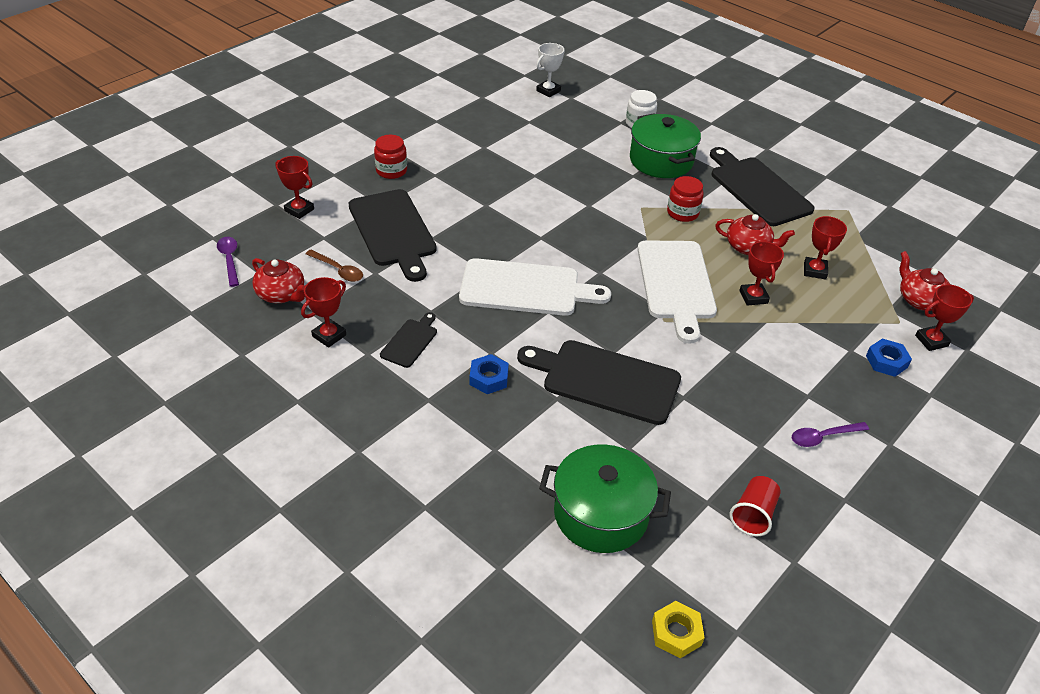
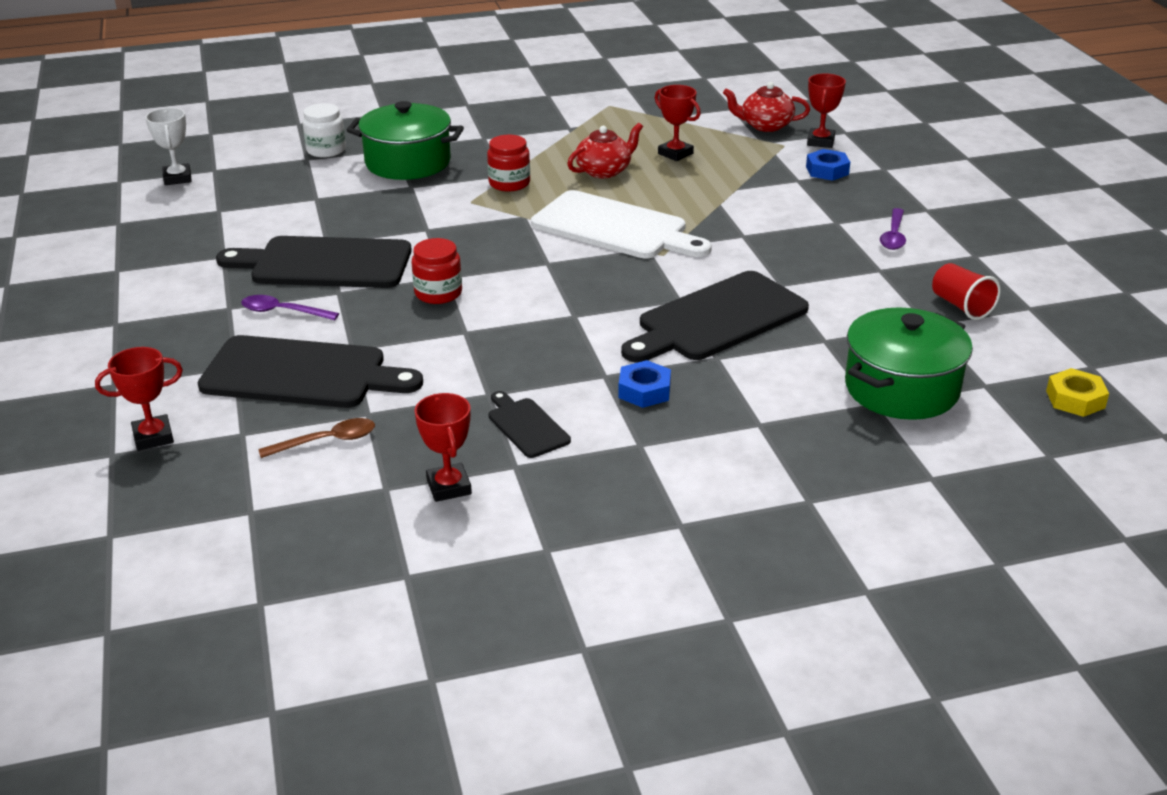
camera: 55 degrees left, 10 degrees down
(229, 260) = (184, 533): purple spoon -> purple spoon (283, 312)
(282, 294) = (320, 504): red teapot -> none
(391, 171) = (173, 336): red jar -> red jar (438, 293)
(525, 288) = (521, 317): white cutting board -> none
(753, 297) = (679, 196): red trophy -> none
(757, 189) = (523, 132): black cutting board -> black cutting board (324, 263)

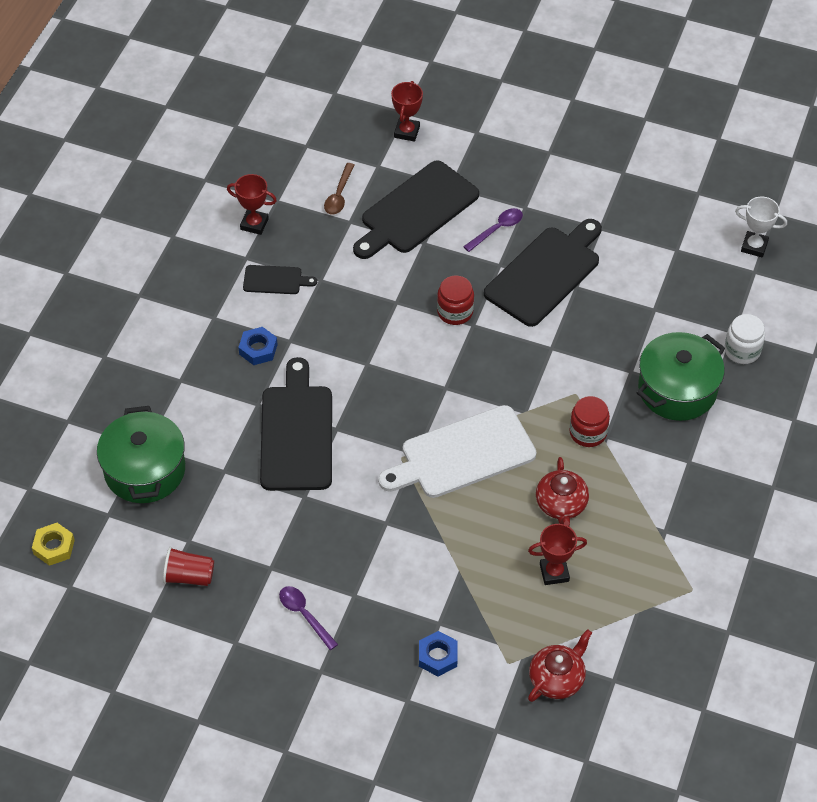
camera: 125 degrees right, 20 degrees up
(820, 141) = (492, 695): red trophy -> none

